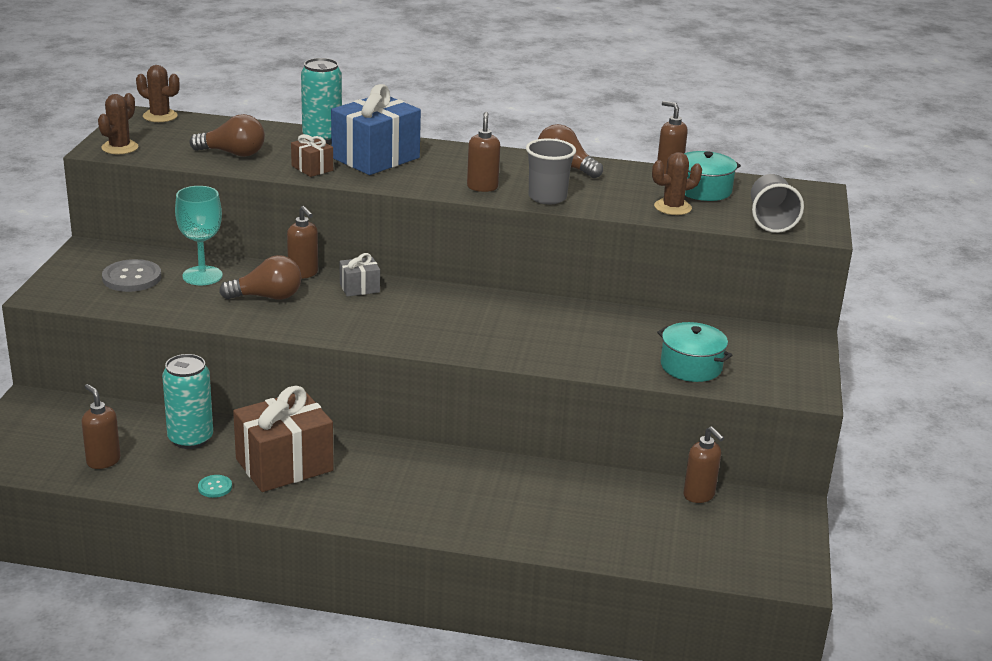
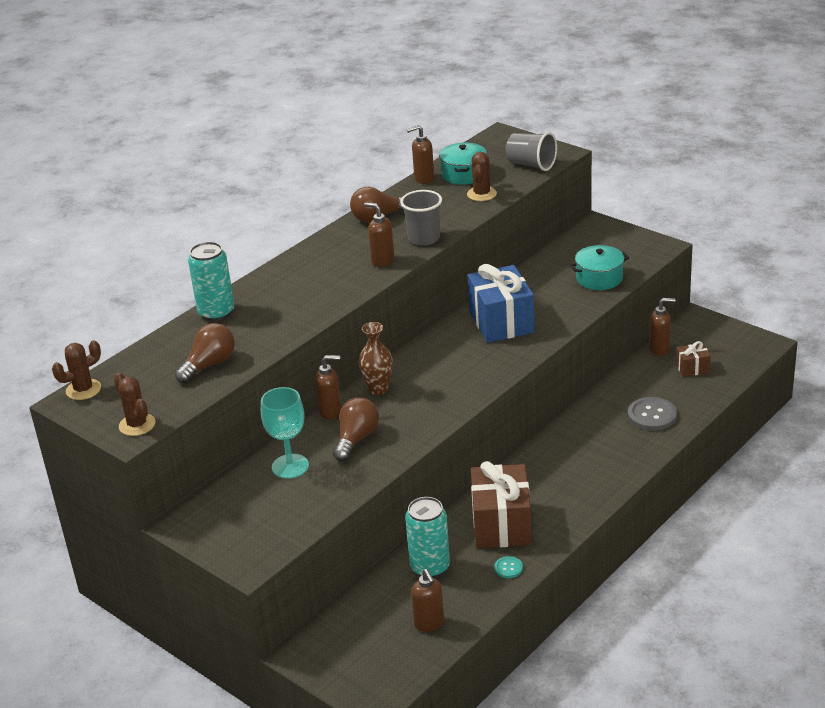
camera: 55 degrees left, 5 degrees up
(103, 461) = (429, 623): brown soap dispenser -> brown soap dispenser turned 105 degrees counterclockwise
(132, 278) = (261, 507): grey button -> grey button (652, 415)
(312, 168) = (277, 331): brown gift -> brown gift (692, 368)
(359, 288) = (378, 389): grey gift -> brown vase
(375, 158) = (284, 296): blue gift -> blue gift (501, 322)

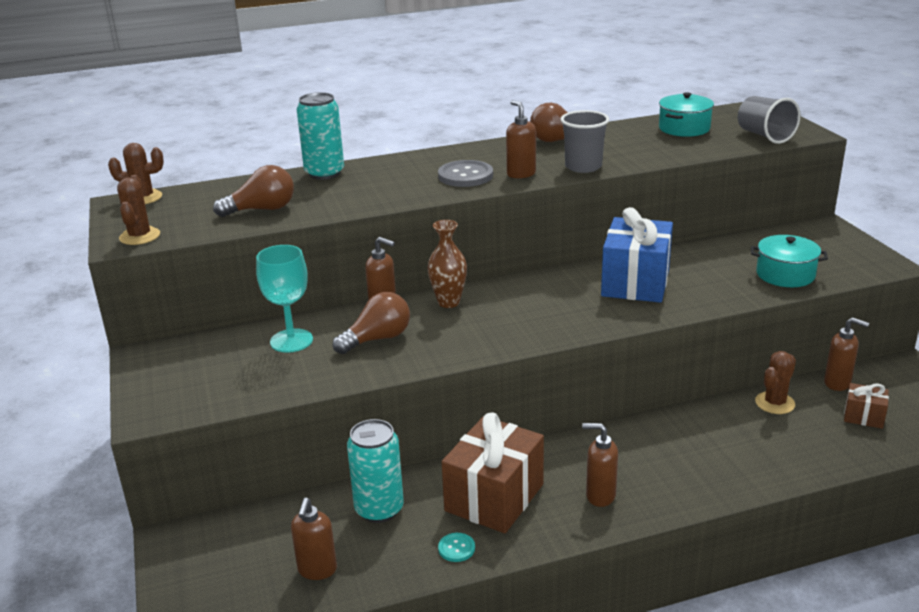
camera: 30 degrees right, 5 degrees down
(423, 179) = (639, 123): brown soap dispenser -> brown soap dispenser (600, 496)
(481, 194) = (684, 147): brown cactus -> brown cactus (775, 403)
(652, 415) = (771, 449): grey button -> grey button (465, 176)

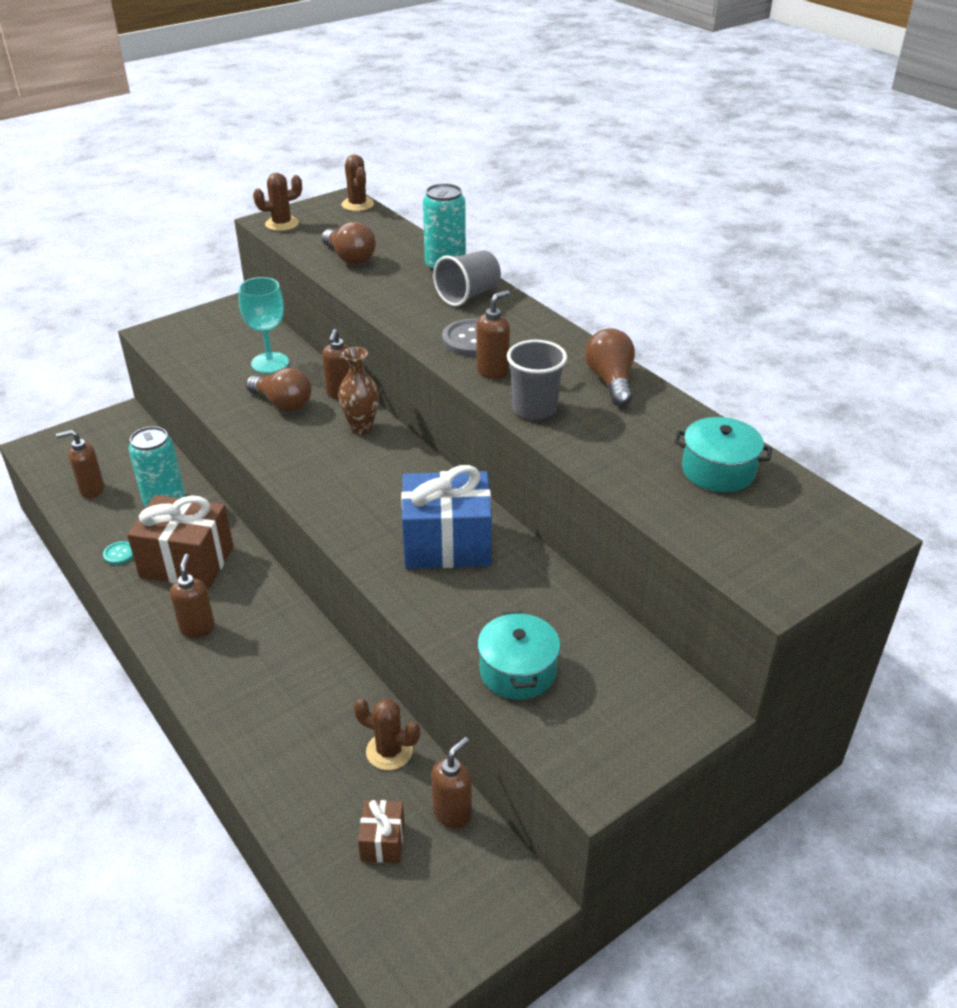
camera: 70 degrees right, 10 degrees up
(764, 136) = (733, 546): grey cup -> grey cup (468, 295)
(837, 383) = (452, 813): brown soap dispenser -> brown soap dispenser turned 150 degrees counterclockwise

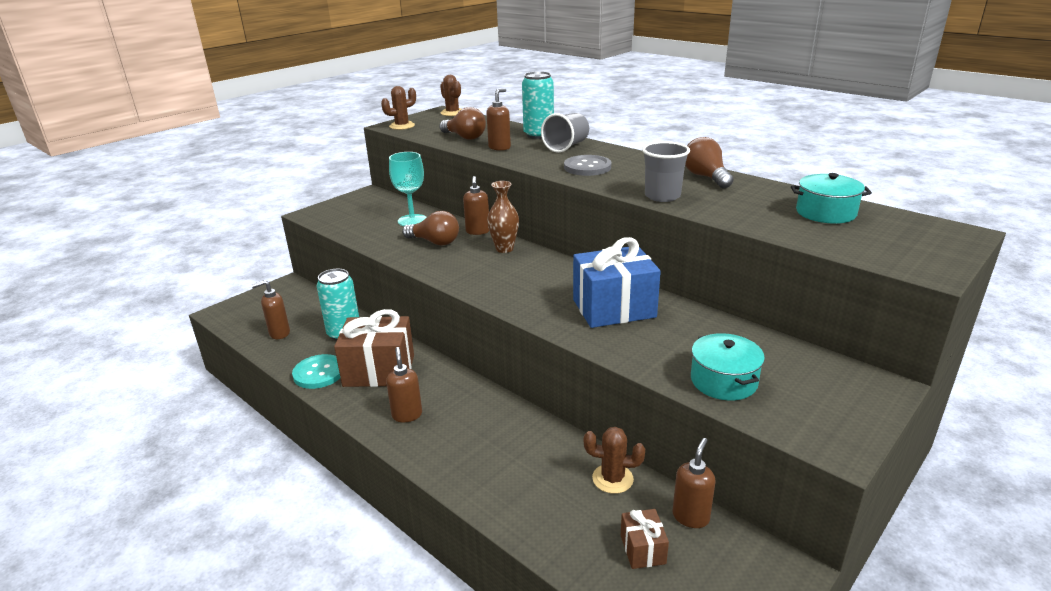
camera: 10 degrees left, 10 degrees down
(119, 554) = (319, 373): turquoise button -> turquoise button, size x1.91
(493, 371) = (615, 181): brown soap dispenser -> brown soap dispenser (499, 147)

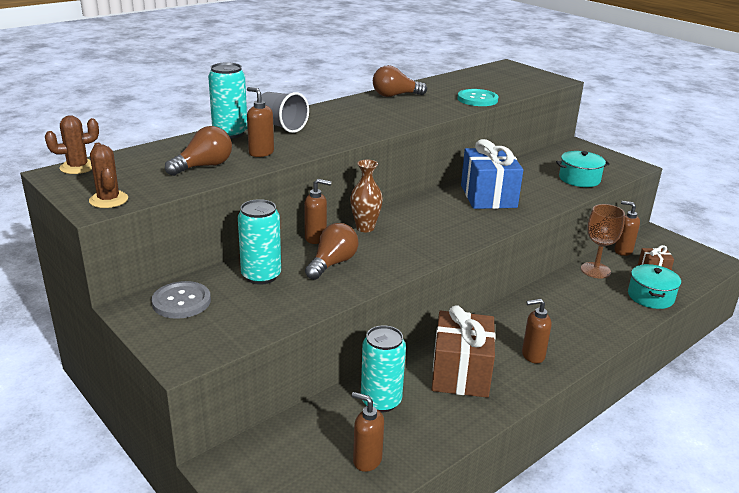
camera: 85 degrees left, 0 degrees up
(279, 333) = (367, 460): brown soap dispenser -> brown soap dispenser turned 135 degrees clockwise
(319, 373) = (461, 417): turquoise button -> turquoise button (477, 99)
(412, 220) = (261, 276): turquoise goblet -> turquoise can
(587, 167) = (349, 125): grey button -> grey button (181, 301)
(612, 479) = (595, 270): brown cactus -> brown goblet
(662, 196) = (431, 112): grey cup -> none
(825, 213) = (474, 81): turquoise pot -> turquoise pot (650, 296)

